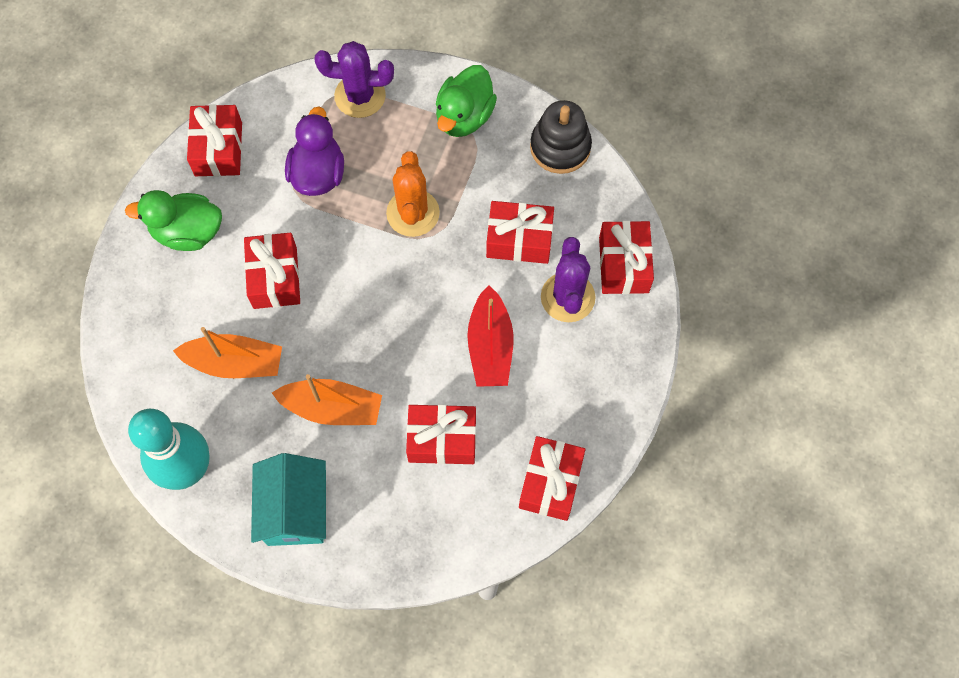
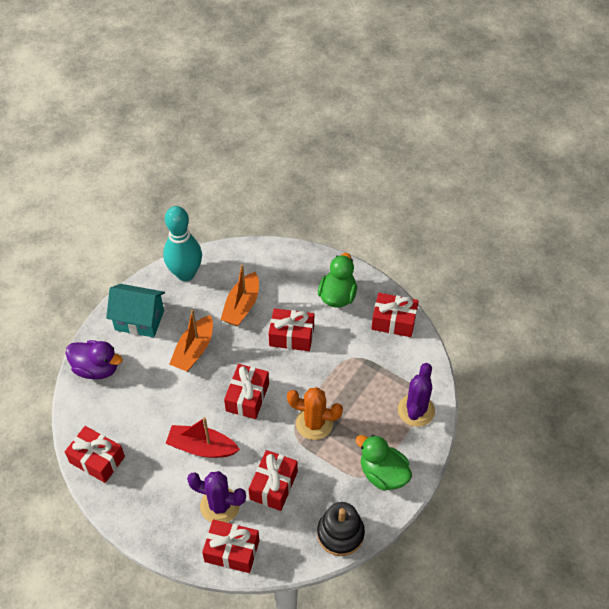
camera: 105 degrees right, 15 degrees down
(318, 173) = (360, 373): purple duck -> purple duck (96, 369)
(442, 439) = (150, 405): red gift -> red gift (247, 397)

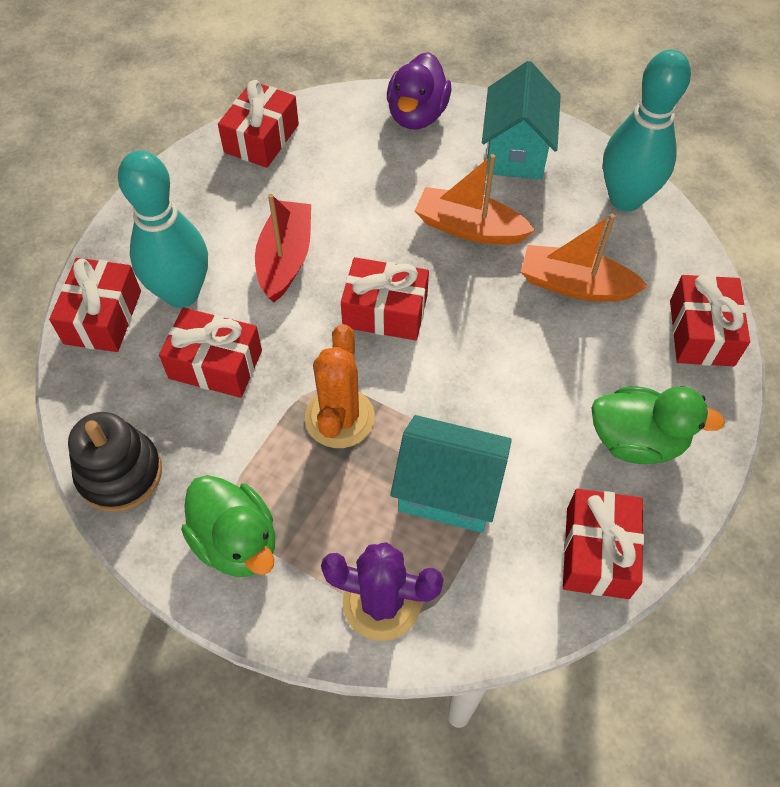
camera: 85 degrees right, 5 degrees up
(220, 505) = (181, 293): purple cactus -> turquoise bowling pin
(291, 336) = (524, 368): red gift -> red gift (701, 333)
(359, 377) = (448, 491): none -> turquoise house
(383, 474) = (236, 542): green duck -> green duck turned 105 degrees clockwise

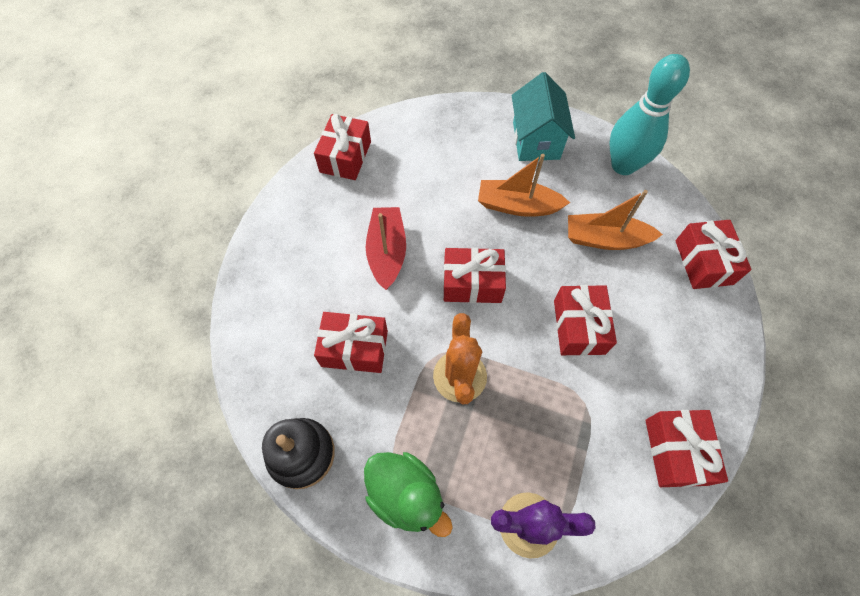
camera: 10 degrees left, 5 degrees up
(103, 317) = (257, 324): red gift -> red gift (579, 327)
(181, 293) = (314, 293): turquoise bowling pin -> none
(417, 115) = (457, 121): purple duck -> none
(448, 491) = (555, 422): turquoise house -> none
(636, 441) = (680, 356): green duck -> none

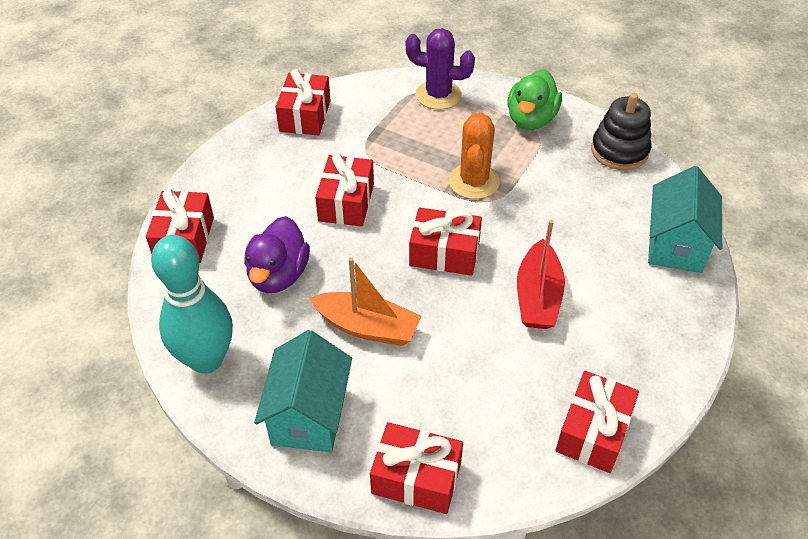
camera: 170 degrees left, 15 degrees down
(261, 326) = (675, 245): none -> turquoise house
(354, 348) = (575, 214): red gift -> red gift (416, 478)
(406, 495) = (531, 119): green duck -> green duck turned 120 degrees counterclockwise
(605, 239) = (278, 275): orange boat -> purple duck

